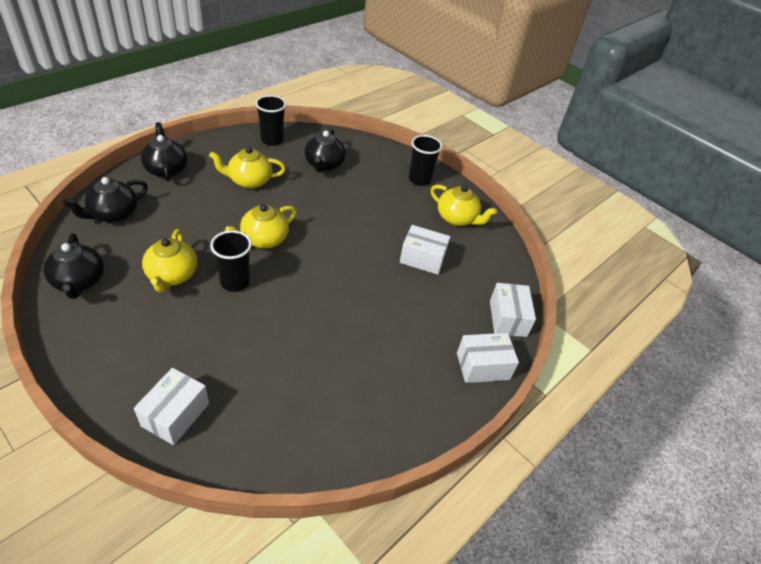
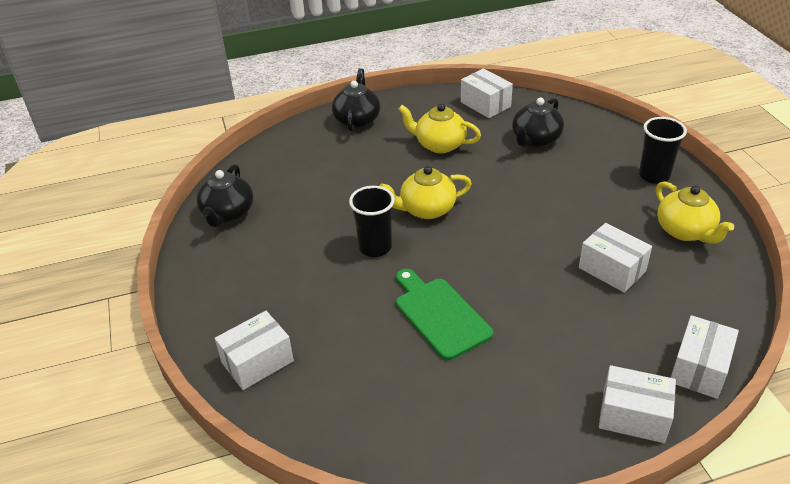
camera: 35 degrees right, 5 degrees down
(113, 214) = (286, 156): black teapot -> none
(172, 275) = (315, 227): yellow teapot -> none
(272, 140) = (485, 104): black cup -> white box
(314, 327) = (439, 315): none -> green cutting board

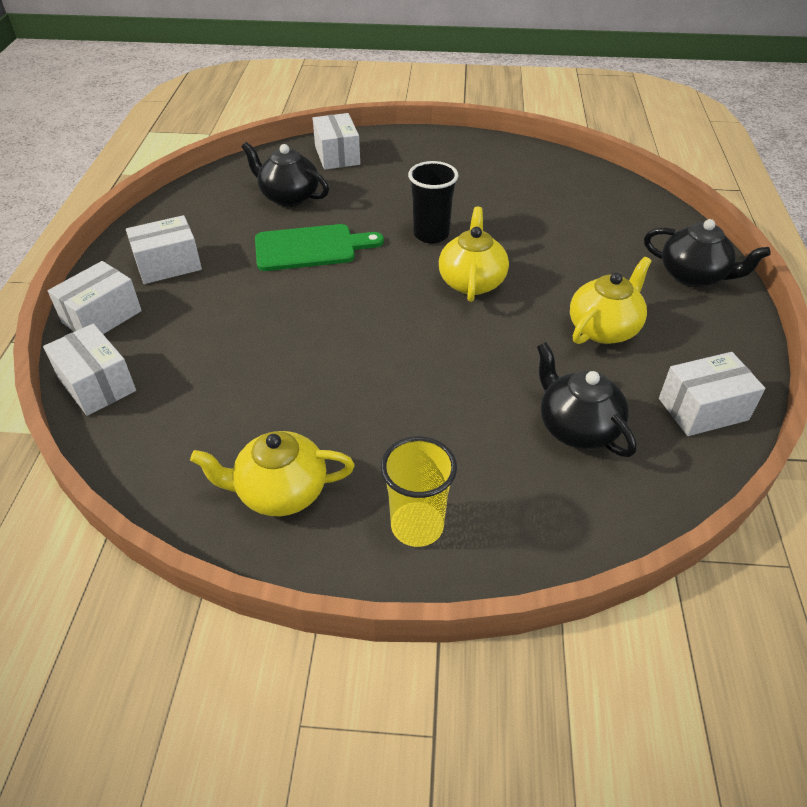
camera: 110 degrees right, 5 degrees up
(228, 214) = (538, 166): black teapot -> black teapot (289, 197)
(612, 269) = (272, 385): white box -> white box (168, 265)
(654, 175) = (417, 526): black cup -> yellow cup

